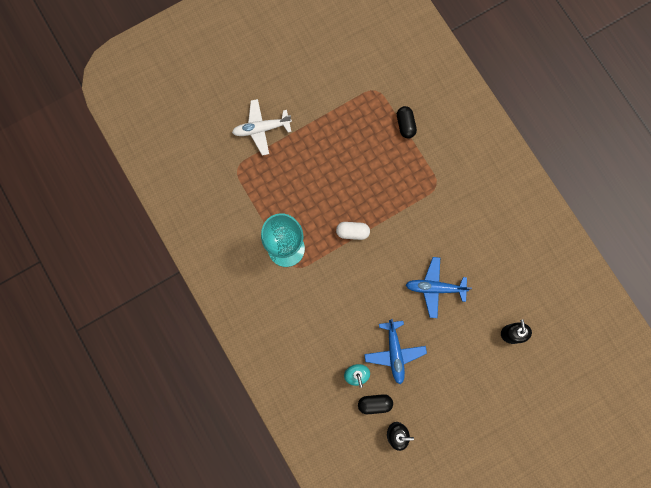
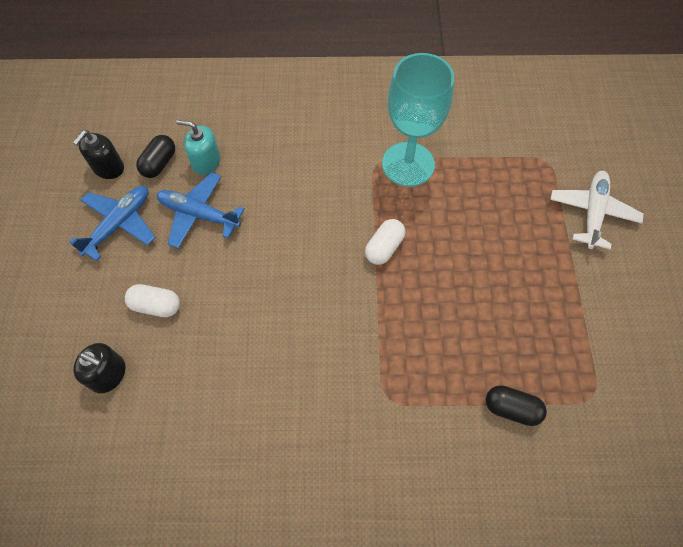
camera: 120 degrees right, 15 degrees down
(435, 288) = (242, 308): blue plane -> blue plane (119, 224)
(462, 336) = (156, 305): none -> white capsule

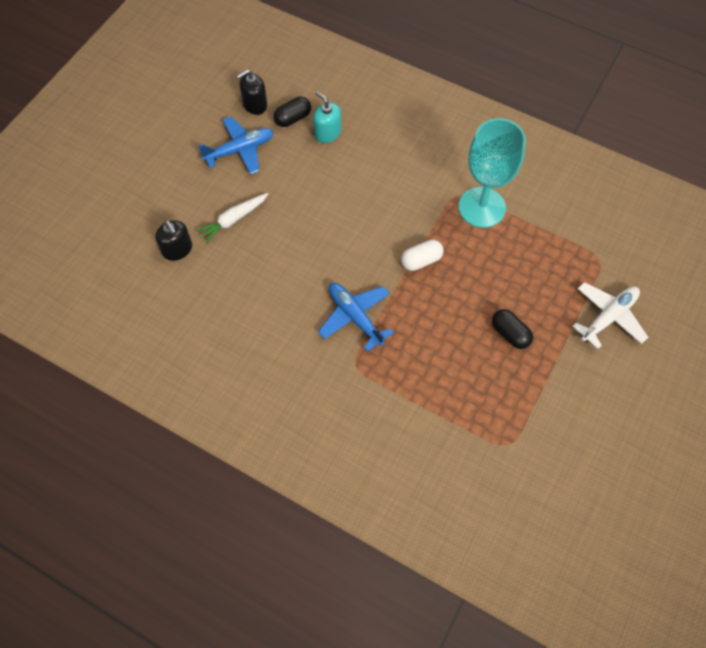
camera: 30 degrees right, 0 degrees up
(156, 305) = (233, 220): white capsule -> white carrot
(199, 214) = (299, 170): blue plane -> blue plane (355, 317)
(511, 408) = (440, 419): black capsule -> black capsule (510, 333)

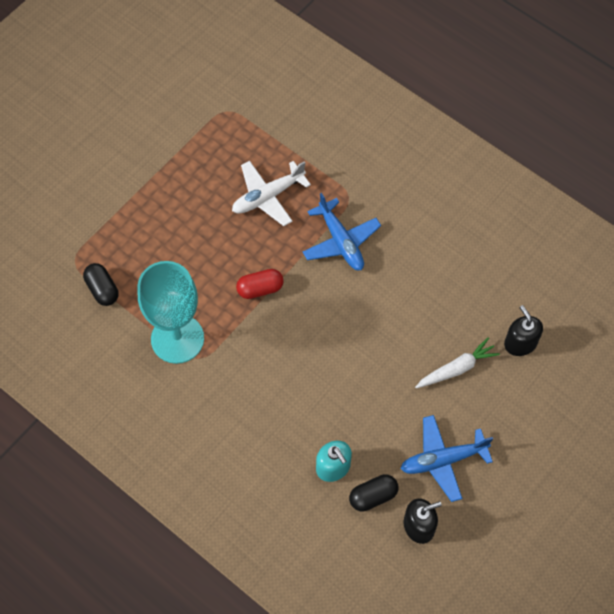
camera: 170 degrees left, 0 degrees up
(421, 260) = (260, 289): white capsule -> red capsule
(510, 333) = (192, 202): black capsule -> black capsule (102, 289)
(608, 317) = (91, 202): white plane -> white plane (268, 196)

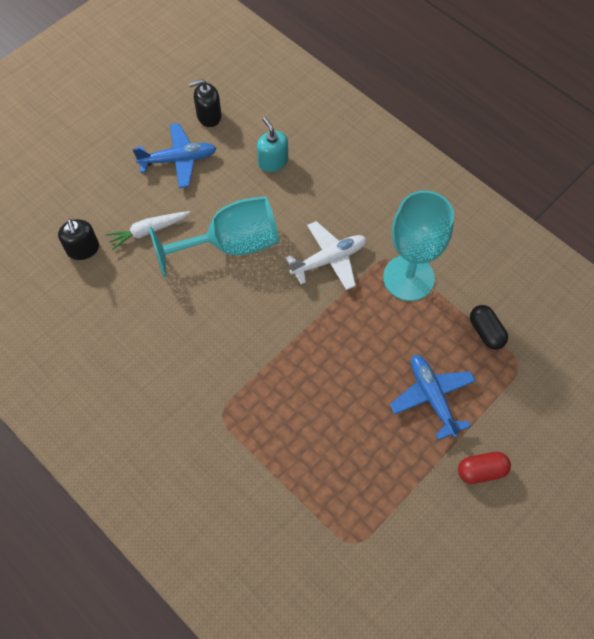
camera: 175 degrees left, 0 degrees up
(260, 289) = (326, 320): red capsule -> red capsule (481, 471)
(268, 196) = (311, 422): white plane -> white plane (329, 259)
(341, 241) = (237, 363): blue plane -> blue plane (432, 397)
(365, 360) = (231, 245): none -> turquoise goblet
(373, 496) = (242, 138): black capsule -> none

